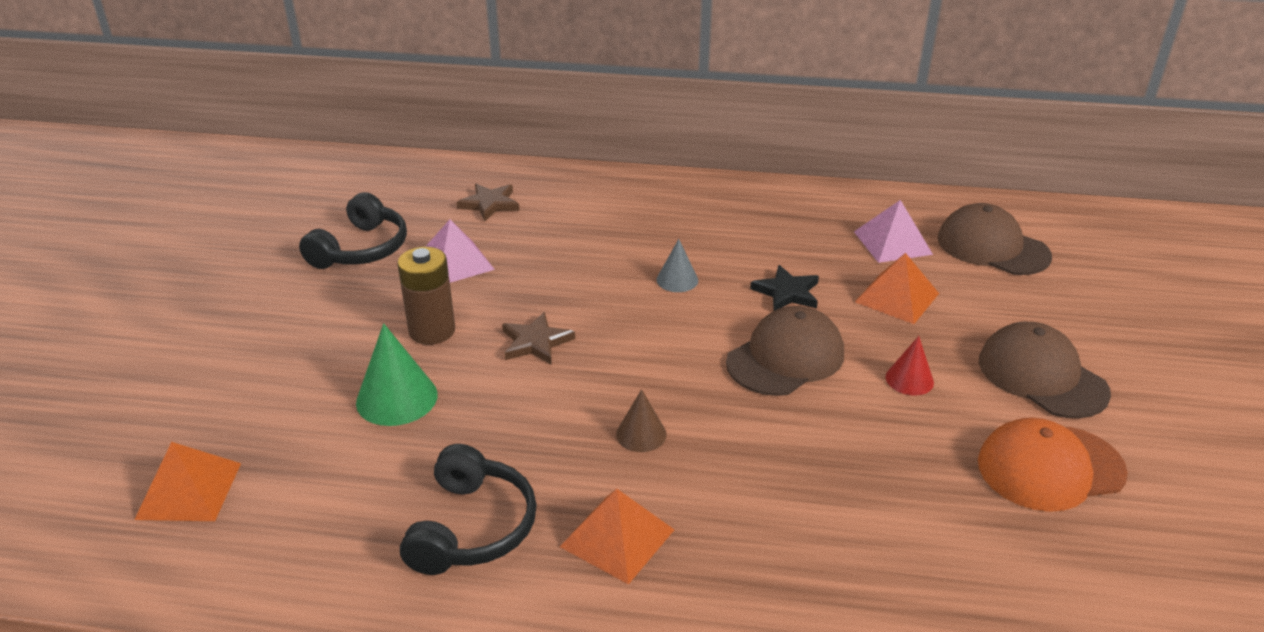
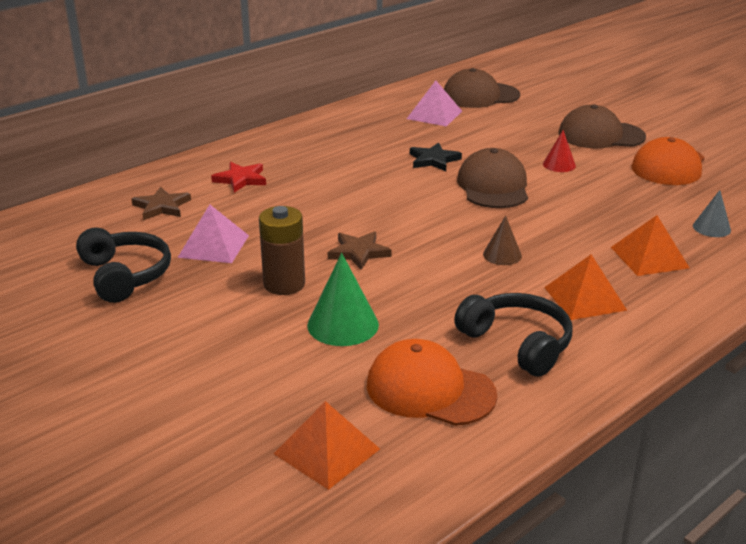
camera: 50 degrees left, 5 degrees down
(334, 506) = (430, 390): none -> orange cap
(588, 213) = (241, 179): none -> red star
(677, 280) = (367, 183): grey cone -> grey cone (711, 228)
(897, 297) = (485, 136): orange pyramid -> orange pyramid (649, 257)

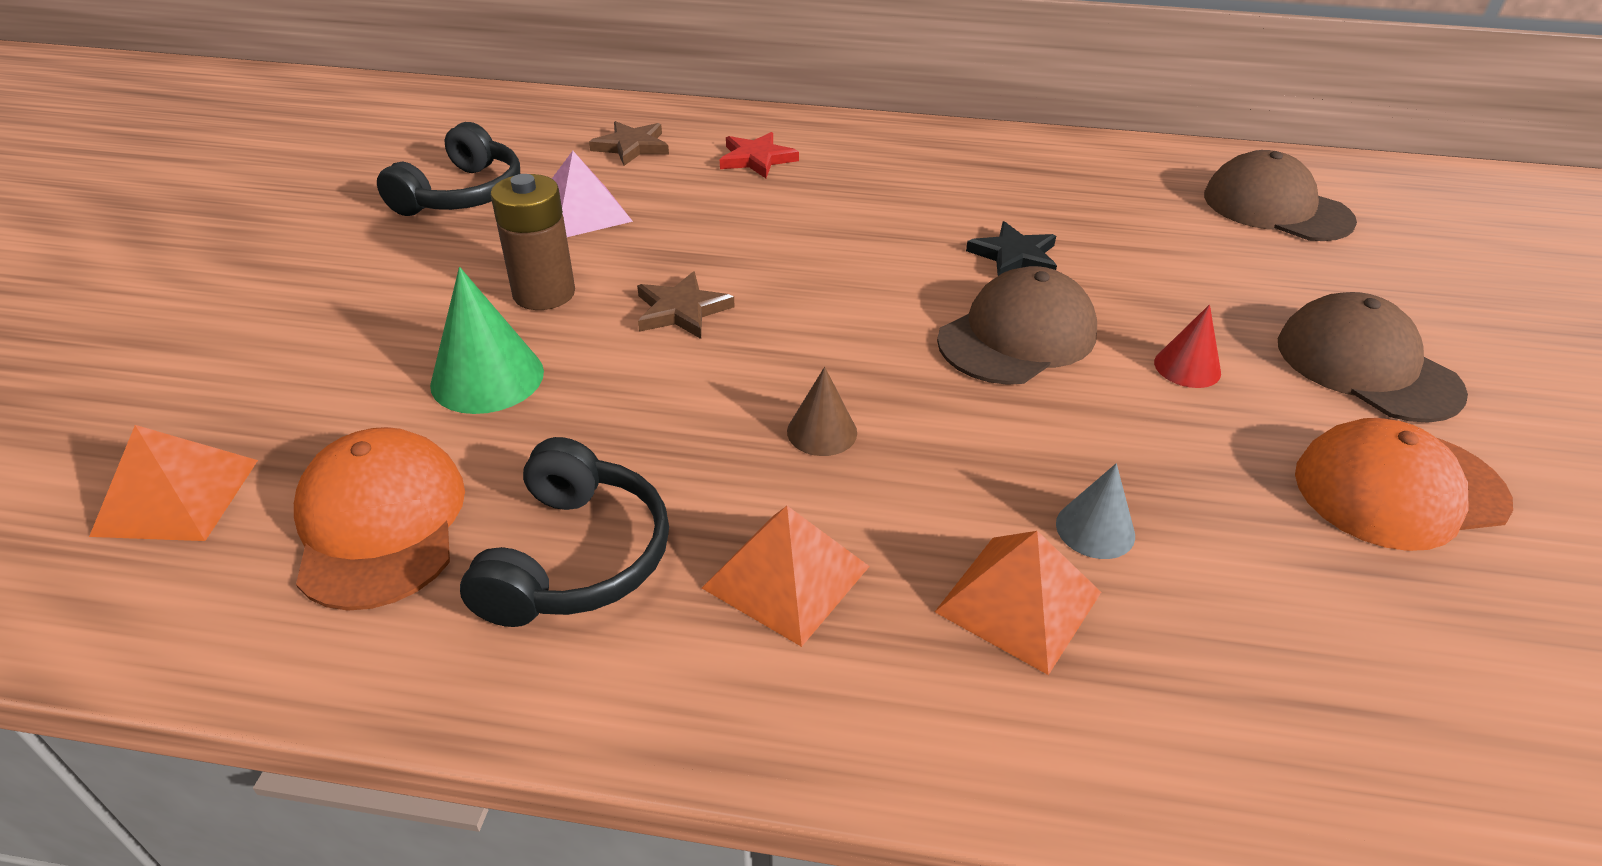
camera: 50 degrees right, 10 degrees up
(434, 115) = (1147, 200): pink pyramid -> none
(711, 228) = (1246, 647): grey cone -> grey cone (1095, 529)

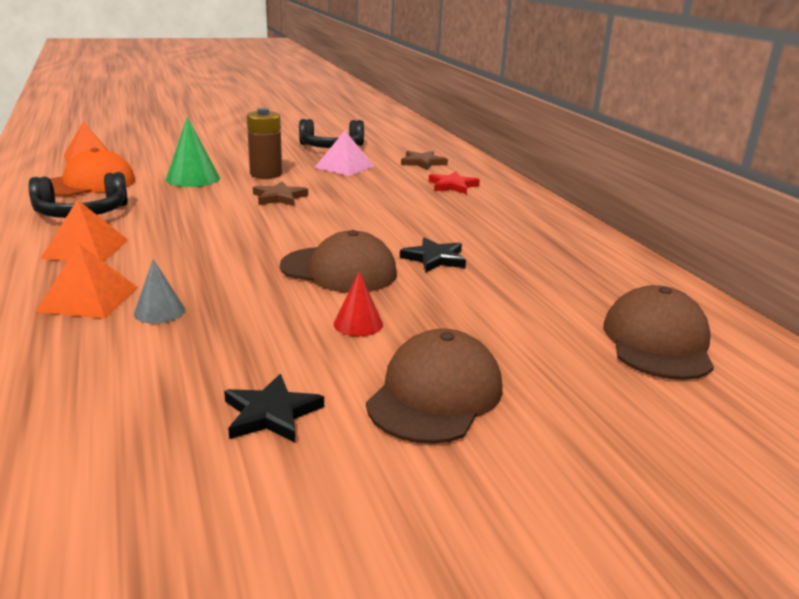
camera: 60 degrees right, 15 degrees down
(822, 432) = (201, 239): brown cone -> none
(1399, 489) = (271, 413): orange cap -> black star

